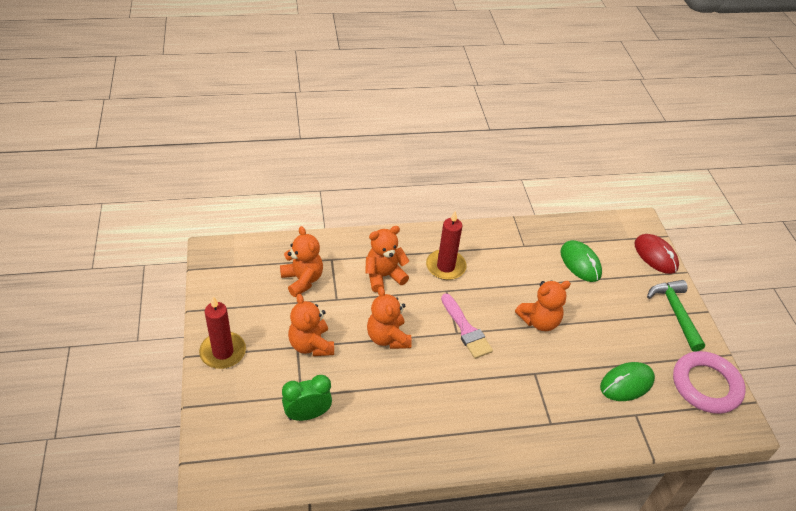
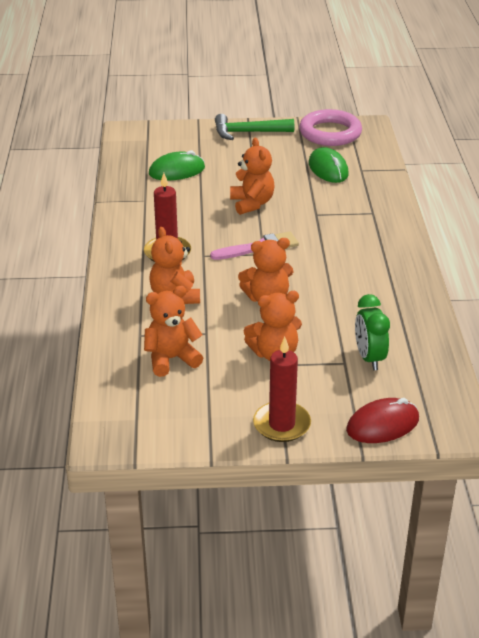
camera: 80 degrees left, 10 degrees down
(655, 256) = (174, 130): red mouse -> red mouse (382, 425)

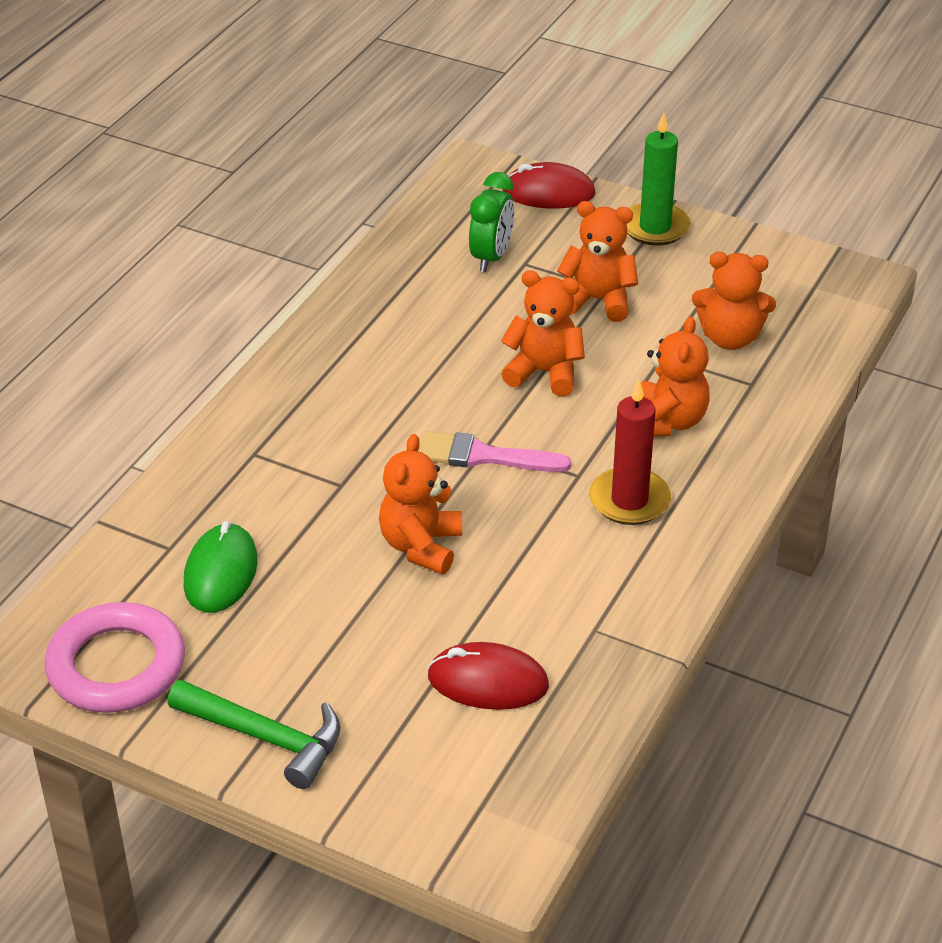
camera: 150 degrees left, 5 degrees up
(177, 171) = (488, 681): green mouse -> red mouse
(282, 424) = (655, 227): red candle -> green candle

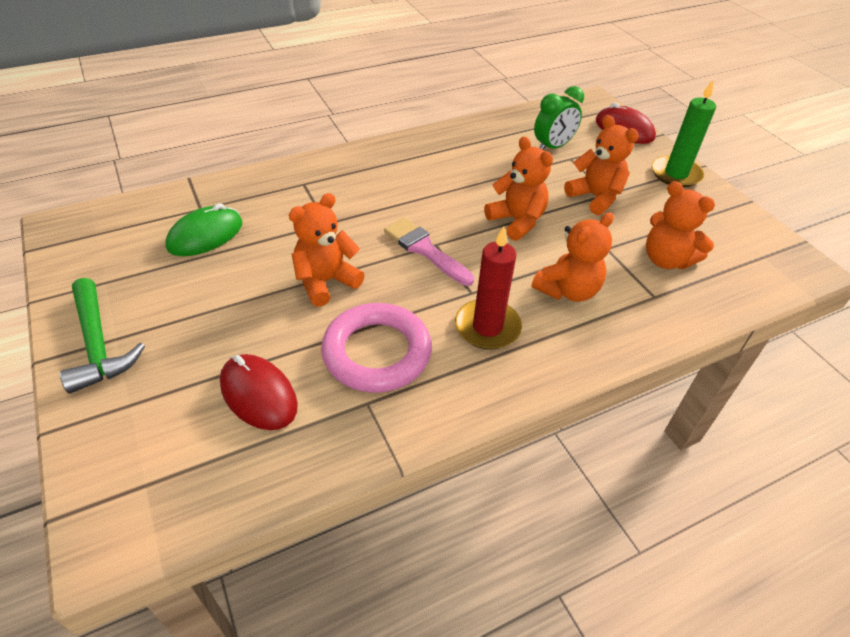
camera: 35 degrees right, 5 degrees up
(116, 666) = (91, 254): pink ring -> pink ring (377, 352)

